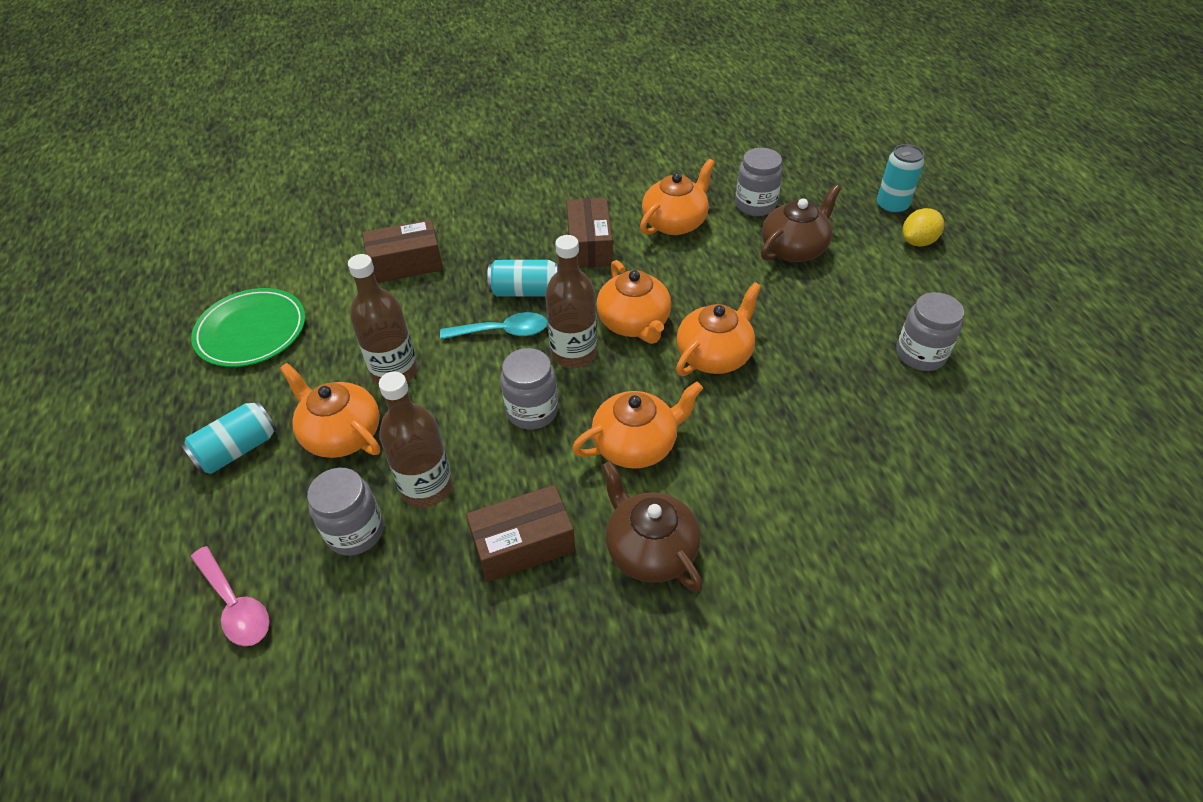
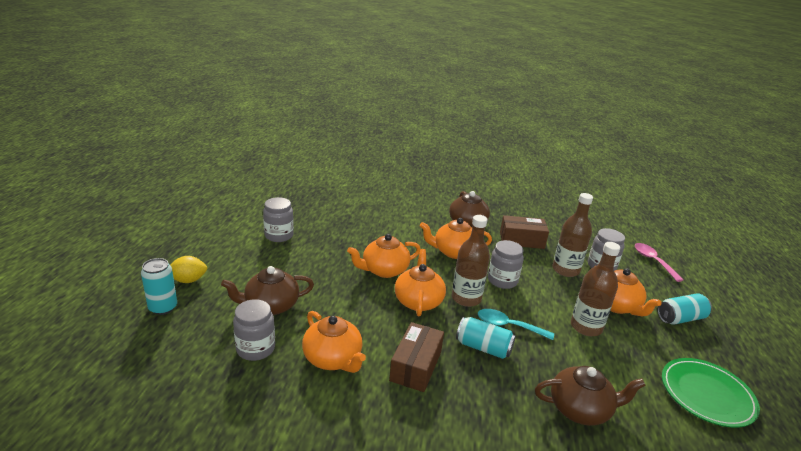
camera: 160 degrees left, 20 degrees down
(406, 264) = (580, 409): brown box -> brown teapot
(675, 222) = (333, 359): orange teapot -> orange teapot turned 105 degrees counterclockwise

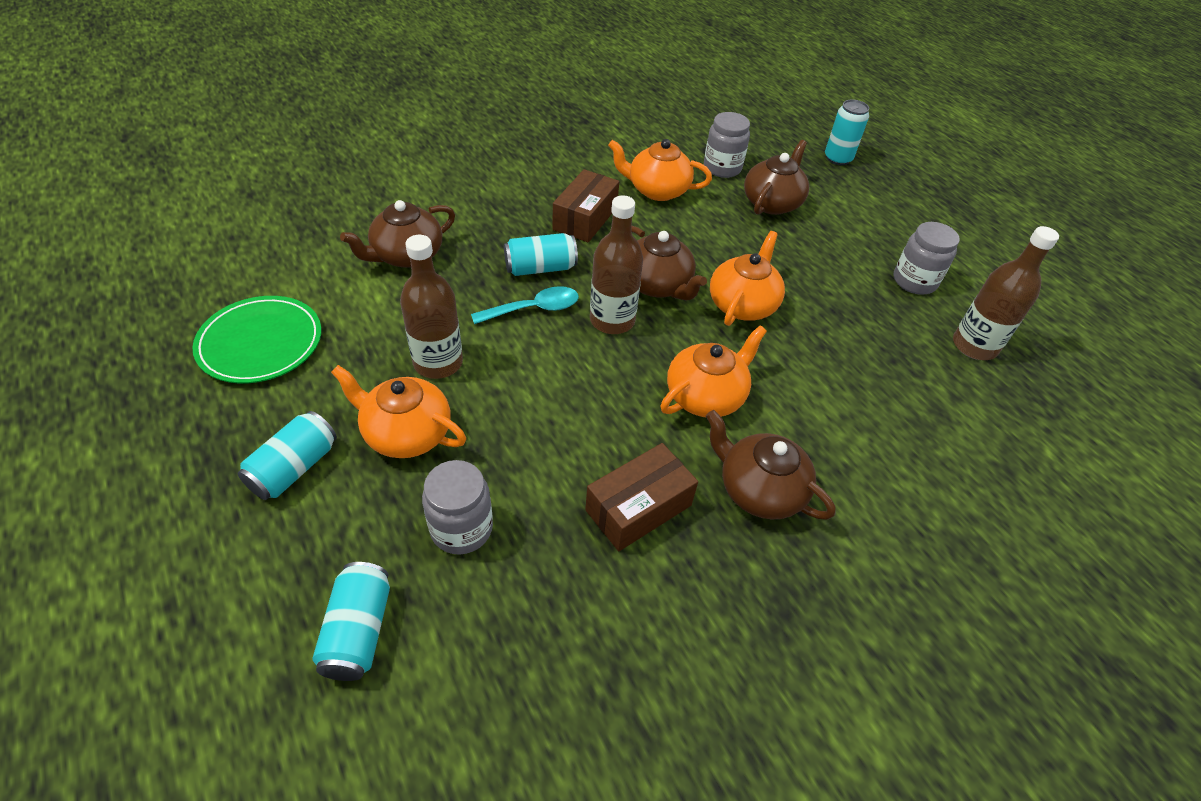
camera: 140 degrees right, 20 degrees up
(188, 280) = (872, 186): yellow lemon -> none
(416, 366) = (585, 218): brown box -> brown box turned 45 degrees clockwise
(418, 301) = (657, 285): orange teapot -> brown teapot
(502, 280) = (594, 380): grey jar -> none
(565, 270) = (519, 470): brown bottle -> brown bottle (974, 346)
(653, 261) = (358, 631): pink spoon -> turquoise can

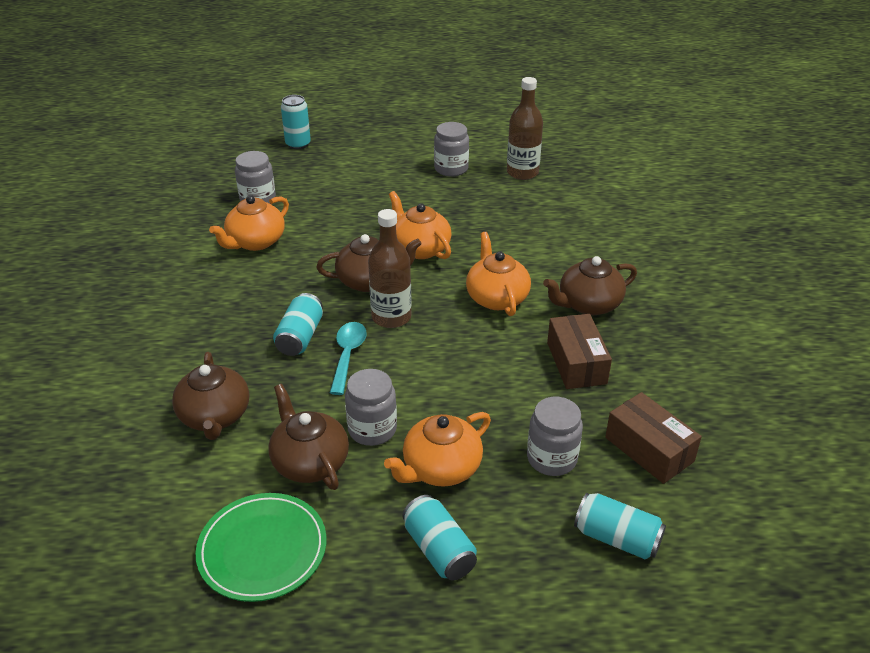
camera: 60 degrees left, 10 degrees down
(438, 363) = (372, 429): brown bottle -> grey jar
(585, 218) = (257, 292): brown box -> brown box (649, 449)
(772, 203) = (322, 193): brown teapot -> brown teapot (310, 462)

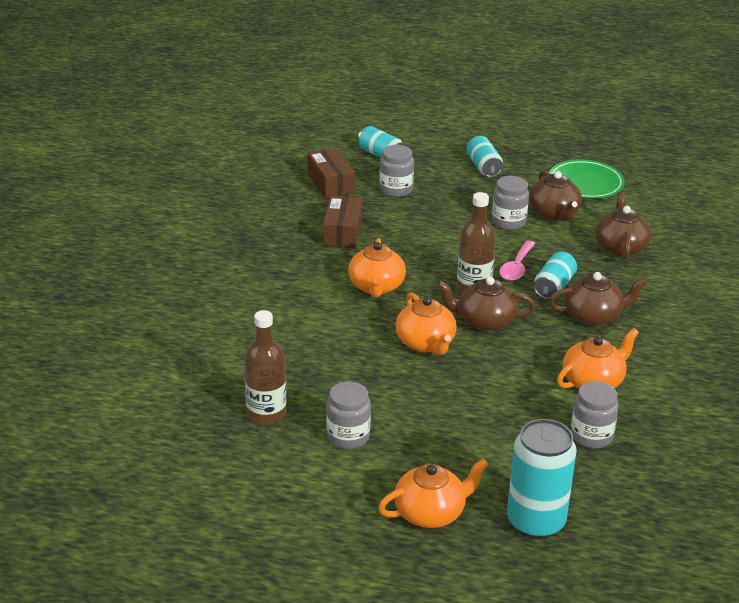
camera: 165 degrees left, 5 degrees down
(298, 144) = (535, 521): turquoise can -> turquoise can, size x1.65
(347, 355) = (517, 267): turquoise spoon -> pink spoon
(440, 468) = (469, 197): orange teapot -> orange teapot (431, 513)
(588, 304) = (302, 268): brown teapot -> brown teapot (593, 316)

